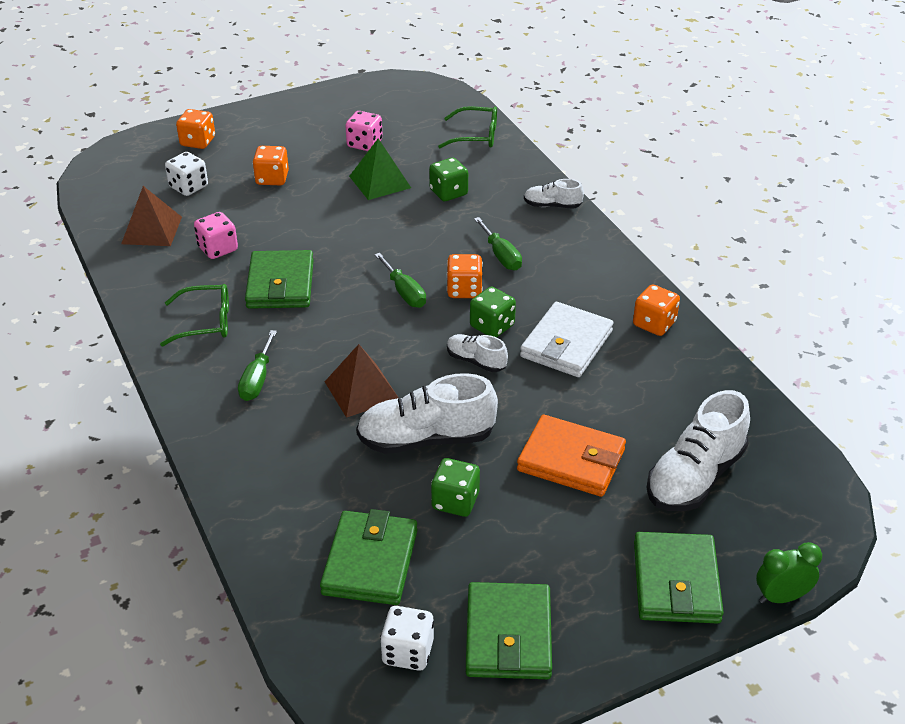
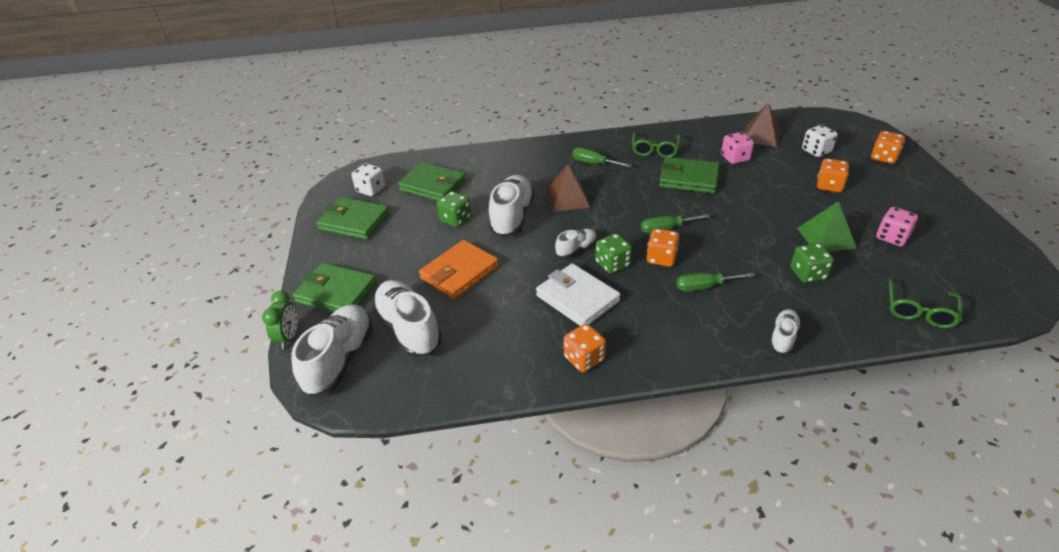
camera: 110 degrees right, 0 degrees up
(780, 524) = (340, 359): none -> white shoe

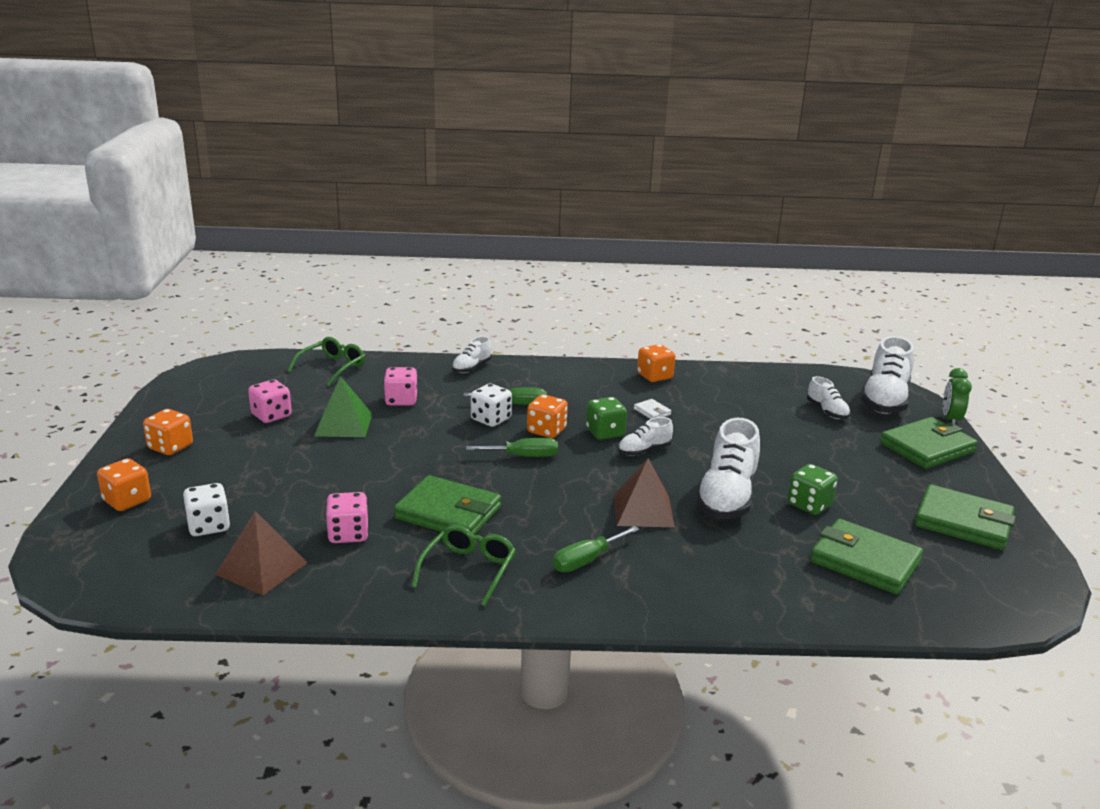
camera: 175 degrees left, 15 degrees down
(336, 292) = (927, 447): green wallet -> green wallet turned 60 degrees counterclockwise
(371, 189) = (972, 570): white dice -> white dice (491, 419)
(409, 329) = (827, 411): white shoe -> white shoe, size x0.52
(459, 272) = (786, 447): orange wallet -> none
(577, 298) = (652, 412): white wallet -> white wallet, size x0.43
(594, 163) = (586, 560): green screwdriver -> green screwdriver turned 105 degrees clockwise
(808, 274) = (401, 400): green dice -> pink dice
(829, 186) = (262, 475): orange dice -> orange dice (170, 447)

